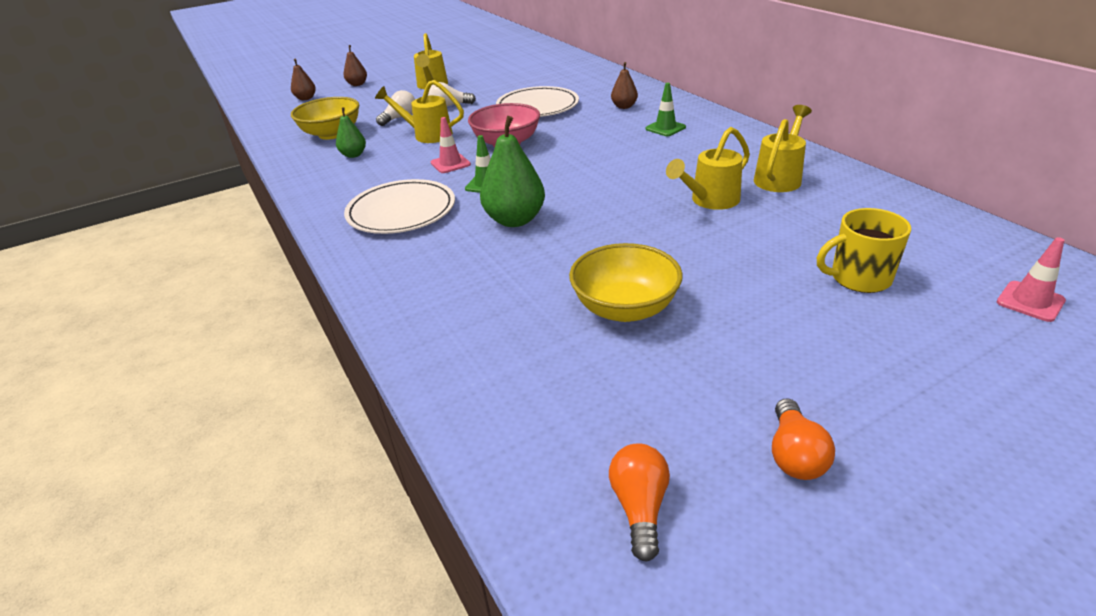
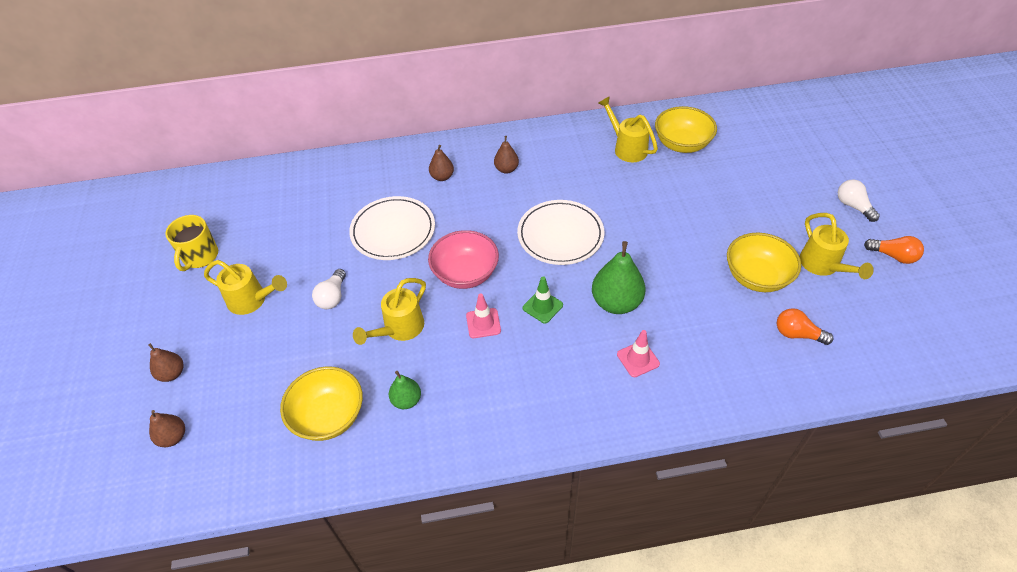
camera: 70 degrees left, 15 degrees up
(399, 118) = (331, 345): white light bulb -> white light bulb (853, 206)
(401, 211) = (561, 376): white plate -> white plate (560, 235)
(640, 508) = (921, 323): orange light bulb -> orange light bulb (797, 334)
(665, 128) = (506, 169): green traffic cone -> brown pear
(710, 201) = (641, 191): yellow watering can -> yellow watering can (822, 265)
(835, 210) = (682, 144): none -> yellow bowl
(858, 278) = (759, 170): yellow mug -> yellow mug (200, 256)
(1030, 301) = (799, 126): pink traffic cone -> pink traffic cone (638, 359)

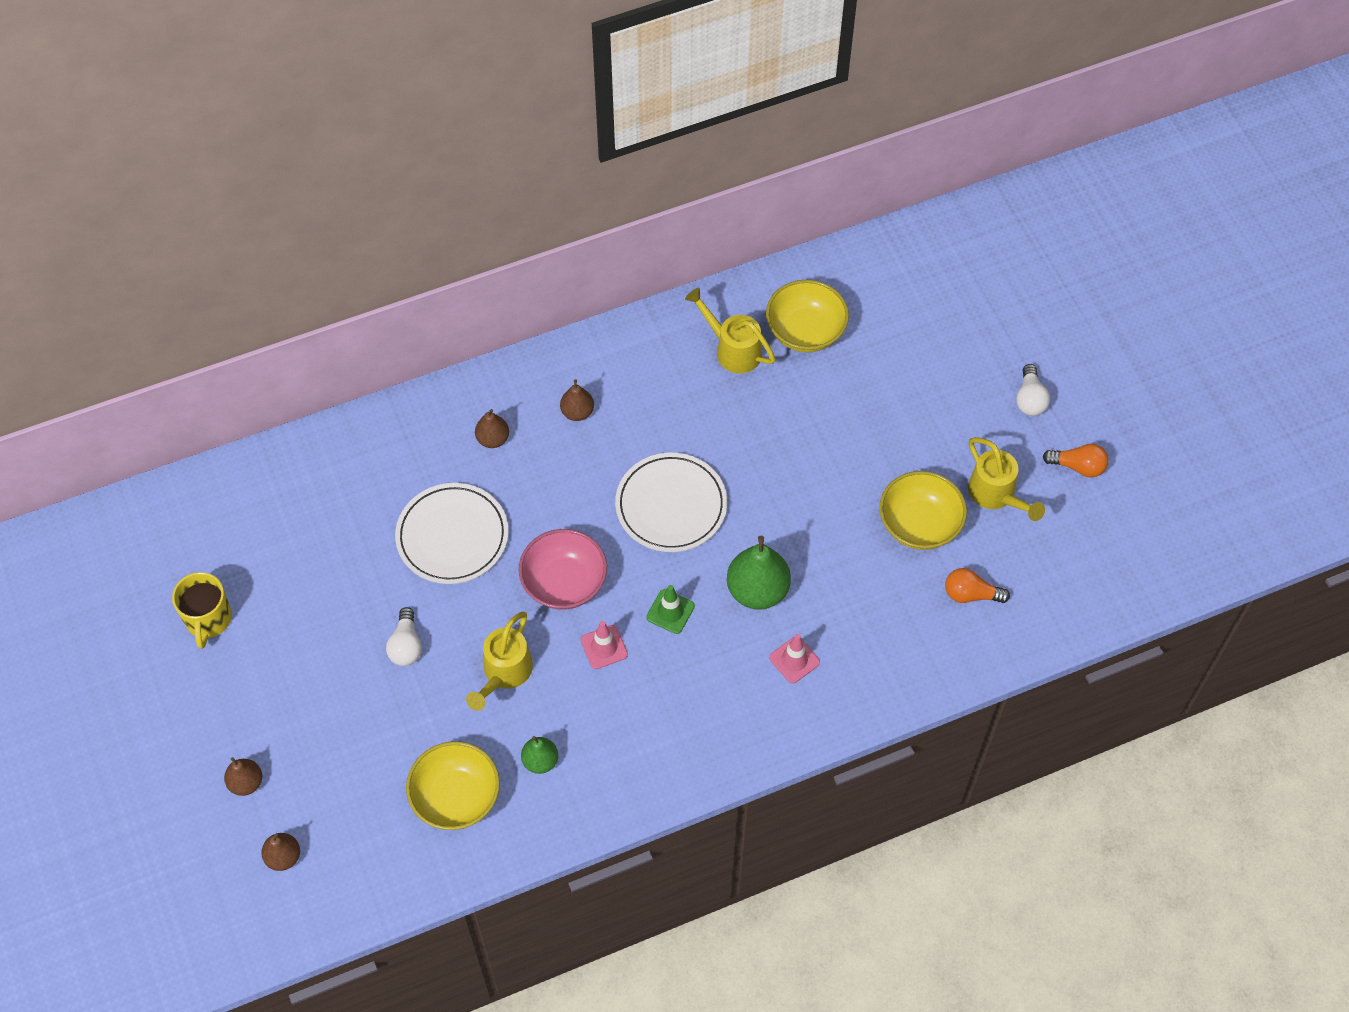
camera: 15 degrees left, 10 degrees up
(251, 300) = (304, 669): yellow watering can -> none
(853, 206) = (1030, 399): white light bulb -> white light bulb turned 135 degrees counterclockwise

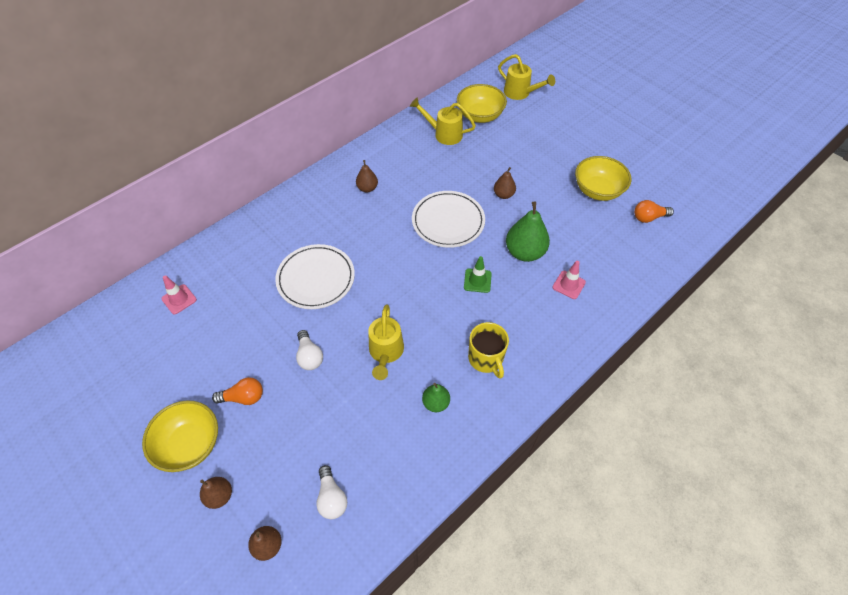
camera: 20 degrees left, 5 degrees down
(208, 619) = (156, 384): yellow mug -> yellow mug (486, 359)
(456, 797) = (386, 450): yellow bowl -> yellow bowl (190, 444)
(493, 439) = (320, 216): brown pear -> brown pear (503, 195)
(564, 583) = (401, 284): pink bowl -> none
(604, 647) = (445, 315): pink traffic cone -> pink traffic cone (179, 299)
(996, 494) = (629, 164): yellow watering can -> yellow watering can (520, 93)
(1030, 399) = (618, 115): white light bulb -> white light bulb (331, 498)
(1078, 466) = (663, 139): orange light bulb -> orange light bulb (243, 397)

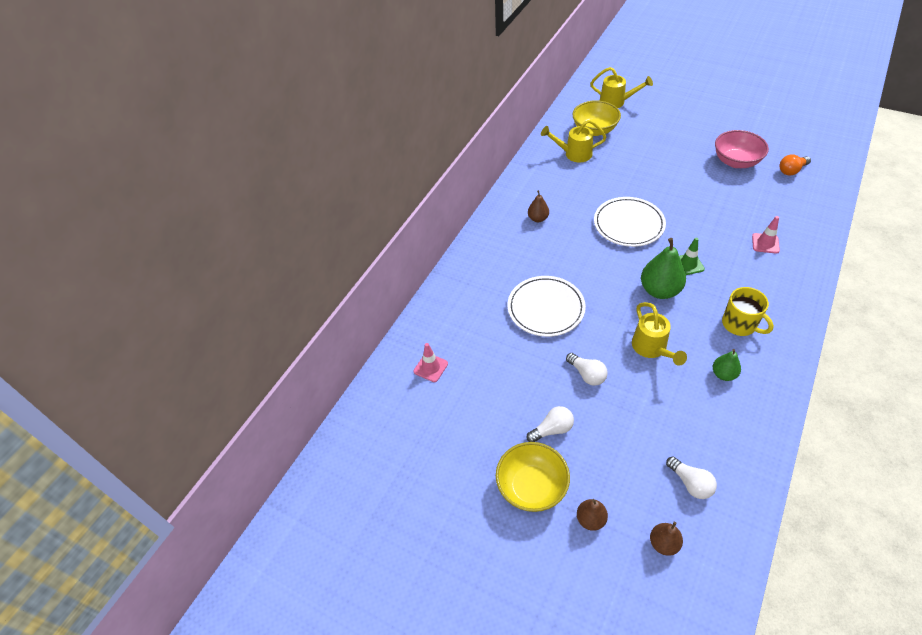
camera: 15 degrees left, 5 degrees down
(243, 397) = (552, 429): orange light bulb -> white light bulb
(503, 195) = (660, 188): brown pear -> none
(524, 252) = (711, 229): green pear -> green pear (659, 290)
(597, 190) = (736, 161): yellow bowl -> pink bowl

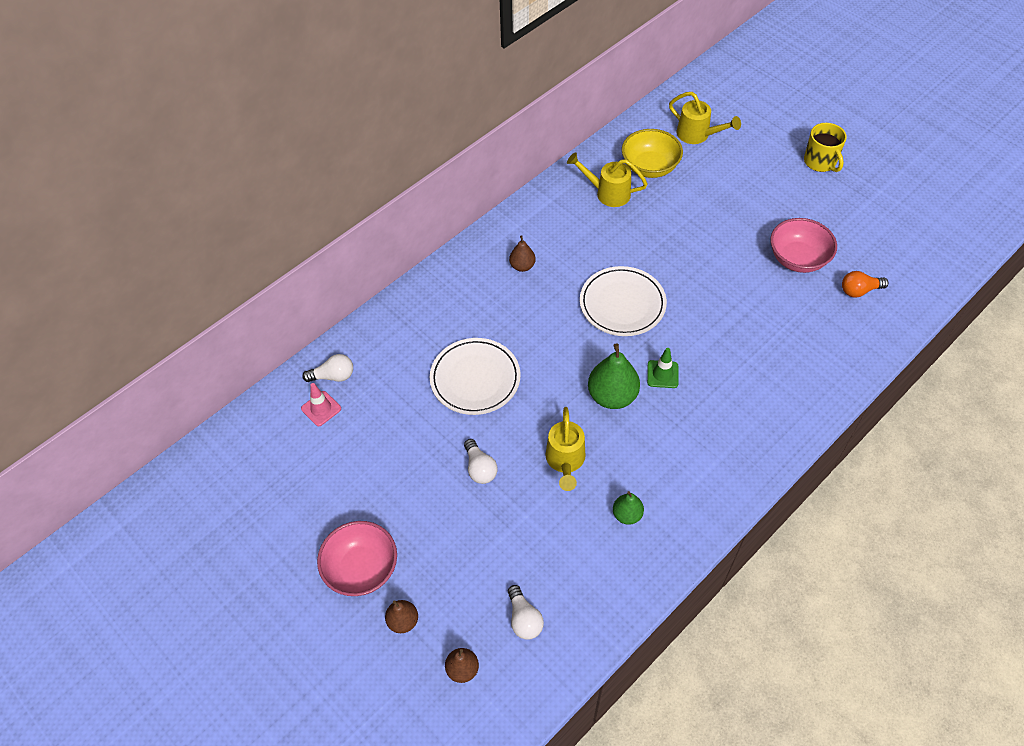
camera: 15 degrees right, 5 degrees up
(531, 487) = (361, 569): yellow bowl -> pink bowl
(552, 429) = (412, 516): white light bulb -> white light bulb (333, 376)
(740, 324) = (679, 464): yellow mug -> yellow mug (820, 162)
(765, 243) = (768, 375): pink traffic cone -> none

